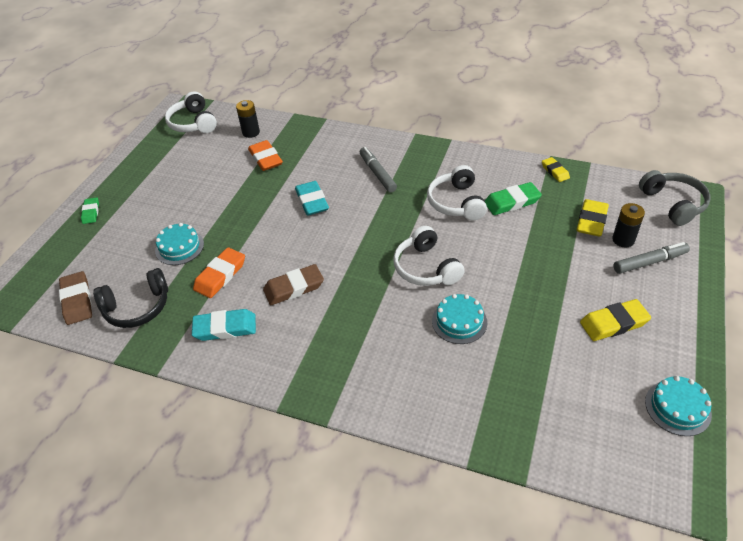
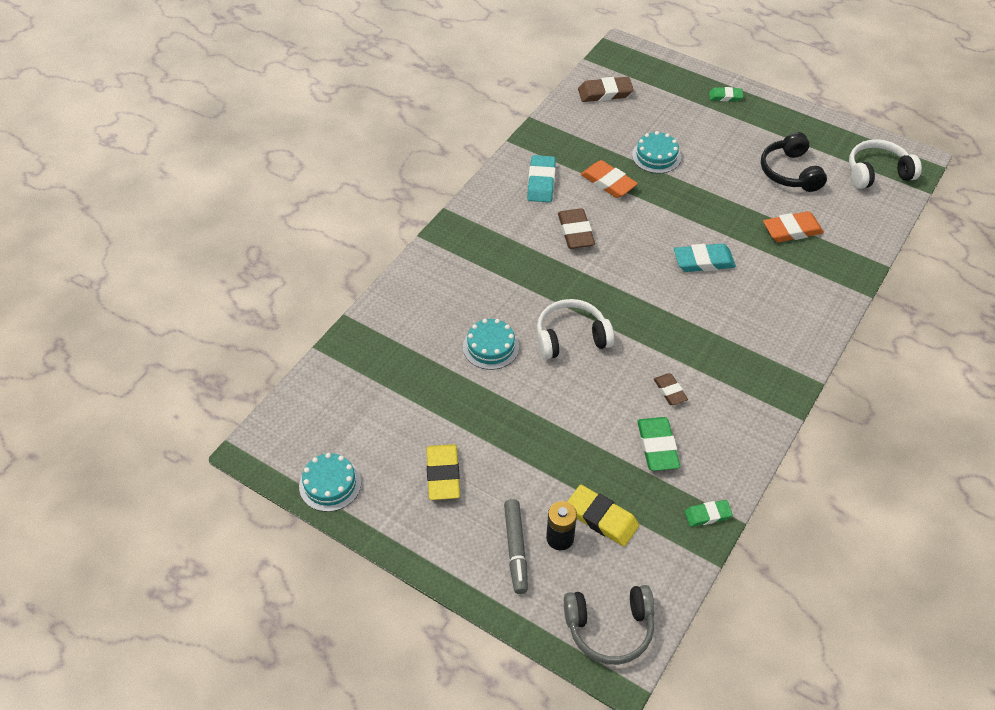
camera: 100 degrees right, 5 degrees up
(137, 307) = (585, 129): black headphones -> black headphones (790, 172)
(251, 132) = (849, 222): black battery -> none
(377, 173) = (742, 327): grey marker -> none
(456, 202) = (670, 391): white headphones -> brown eraser
(555, 171) = (707, 515): yellow eraser -> green eraser

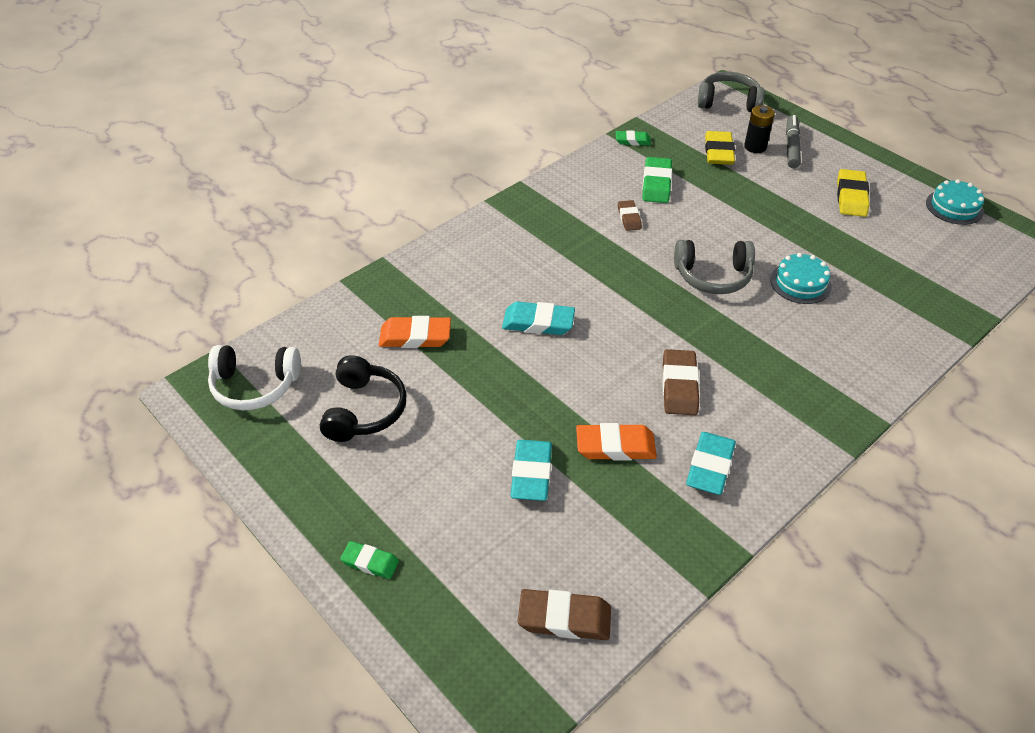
camera: 165 degrees left, 5 degrees down
(571, 338) = (713, 276): white headphones -> grey headphones
(601, 518) = (718, 152): yellow eraser -> yellow eraser turned 45 degrees clockwise
(608, 182) = (615, 446): orange eraser -> orange eraser turned 60 degrees counterclockwise
(656, 156) = (531, 473): turquoise cake -> turquoise eraser

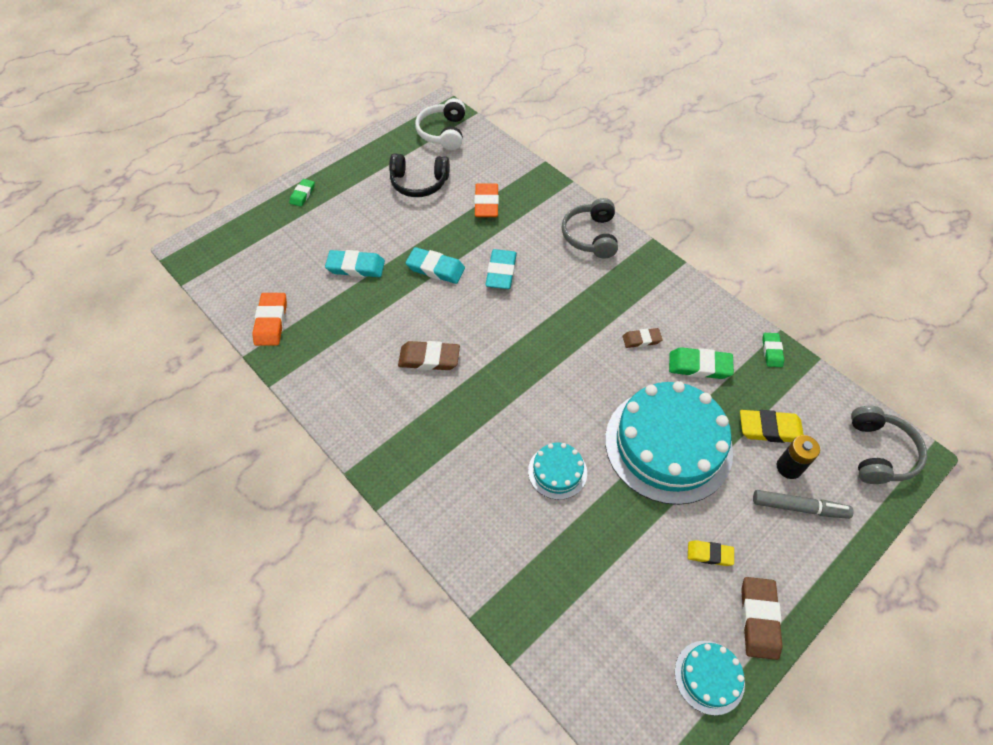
camera: 90 degrees right, 10 degrees up
(564, 618) = (245, 281): brown eraser -> brown eraser (759, 619)
(615, 446) = (373, 314): orange eraser -> orange eraser (271, 322)
(710, 466) = (347, 370): turquoise eraser -> turquoise eraser (435, 268)
(713, 276) = (563, 398): grey headphones -> grey headphones (591, 236)
(750, 210) = (668, 445): none -> turquoise cake
(851, 197) = (709, 554): yellow eraser -> yellow eraser, size x0.62

